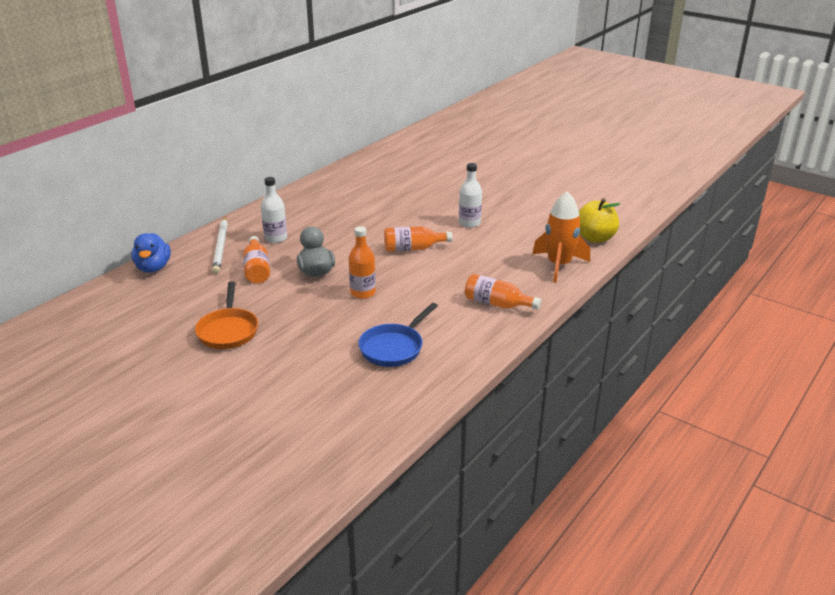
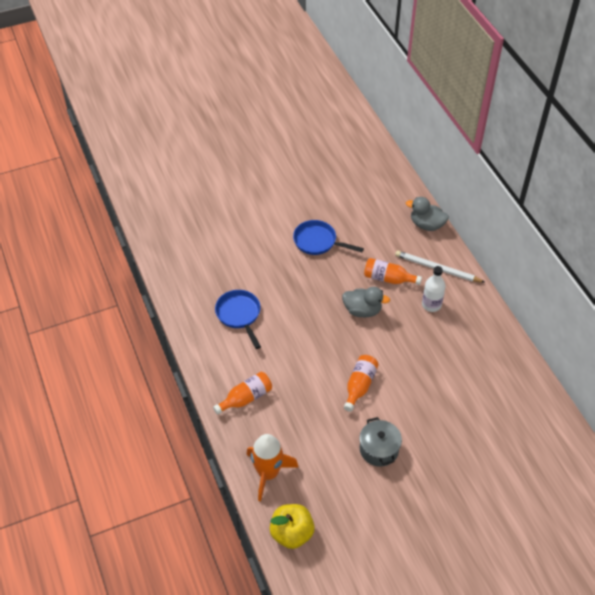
camera: 120 degrees right, 20 degrees up
(153, 268) = (426, 225): blue duck -> grey duck
(228, 330) = (318, 242): orange pan -> blue pan
(363, 293) = (315, 326): orange bottle -> none
(469, 223) = (379, 449): white bottle -> grey pot

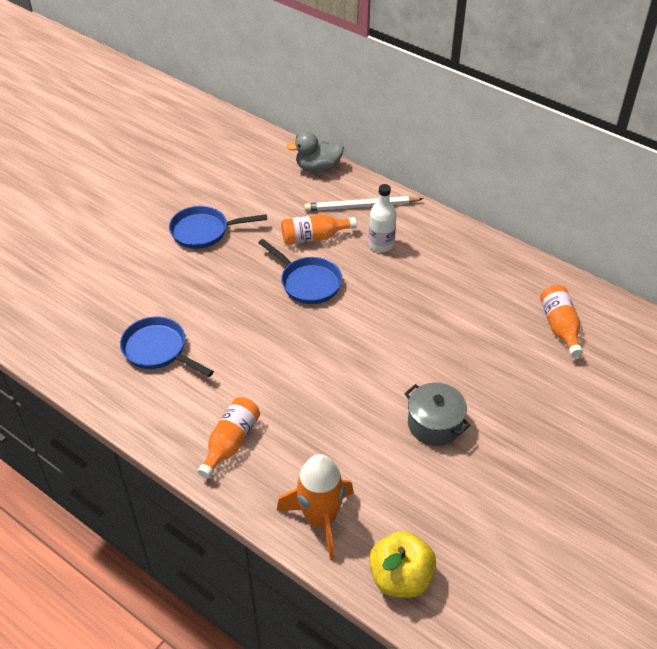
camera: 30 degrees left, 5 degrees down
(359, 386) = (362, 364): orange bottle -> orange bottle (560, 327)
(362, 310) = (307, 282): grey duck -> blue pan

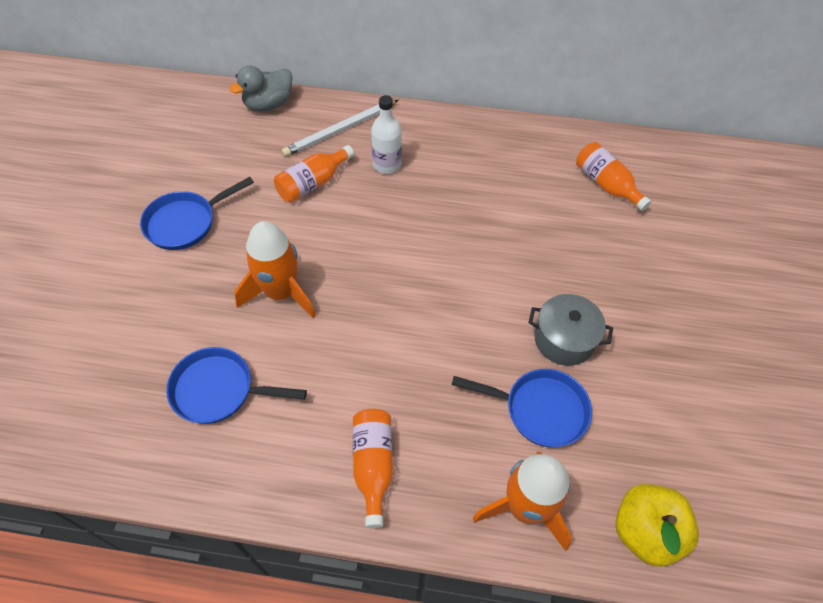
camera: 30 degrees left, 10 degrees up
(240, 304) = (281, 292): none -> orange rocket
(307, 282) = (338, 236): blue pan -> blue pan (539, 410)

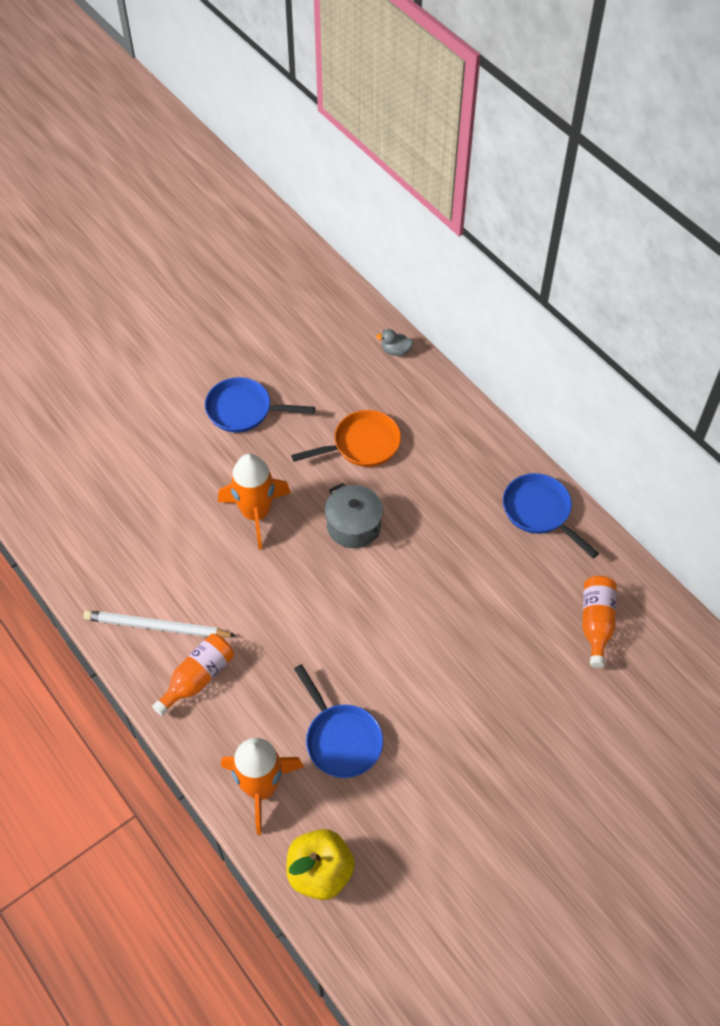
camera: 45 degrees right, 0 degrees up
(219, 390) = (155, 550): blue pan -> blue pan (540, 512)
(268, 104) = (395, 351): grey duck -> grey duck, size x0.57
(313, 183) = (361, 444): orange bottle -> orange pan
(340, 130) = (428, 414): white pencil -> white pencil (157, 627)
(387, 164) = (433, 470): white bottle -> none
(564, 339) = (414, 709): grey pot -> grey pot (353, 526)

